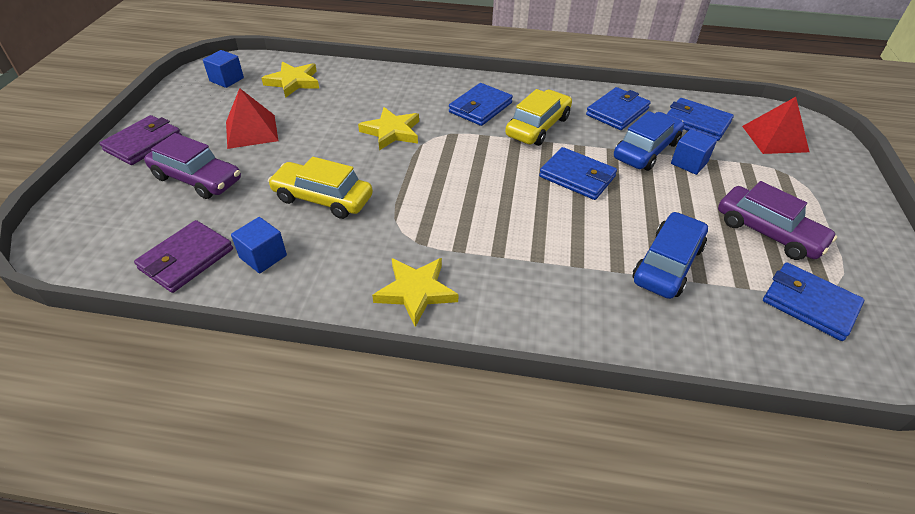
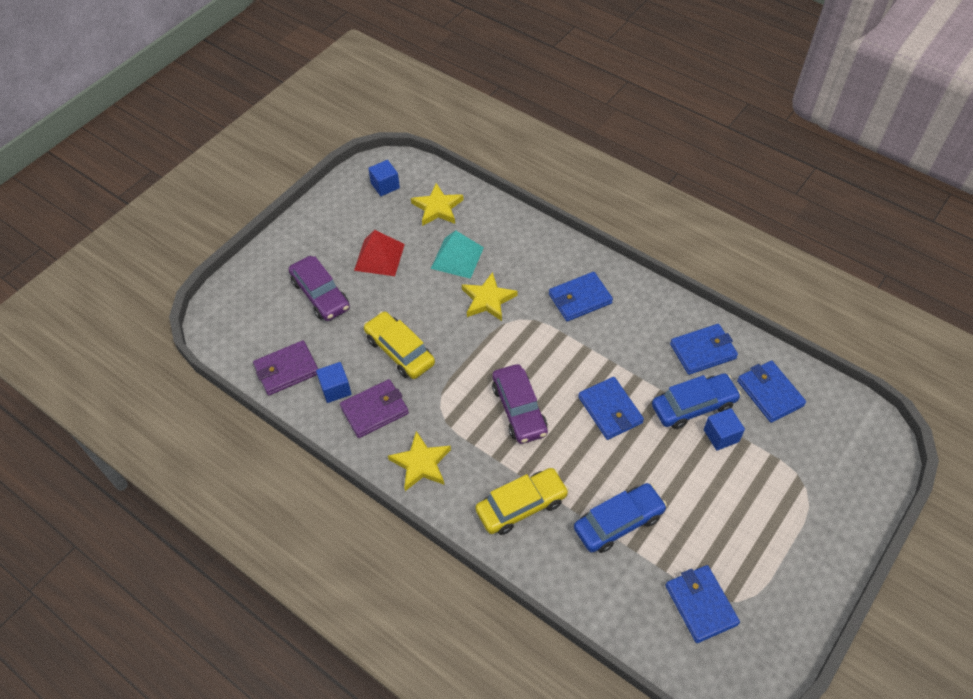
camera: 30 degrees right, 10 degrees up
(143, 143) = (296, 241): purple wallet -> purple wallet (374, 410)
(338, 110) = (457, 257): none -> turquoise pyramid
(538, 127) = (616, 341): yellow car -> yellow car (521, 506)
(768, 232) = (728, 532): purple car -> purple car (519, 409)
(774, 138) = (830, 442): red pyramid -> none

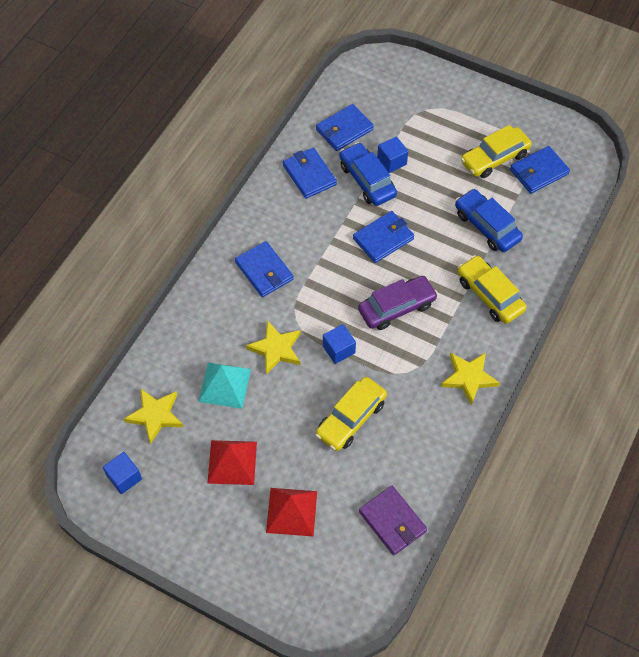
camera: 100 degrees left, 5 degrees up
(320, 295) = (291, 511): purple car -> red pyramid
(335, 389) = (406, 468): blue cube -> blue cube (338, 349)
(374, 410) = (422, 427): purple wallet -> none
(724, 554) = (494, 158): none -> yellow car

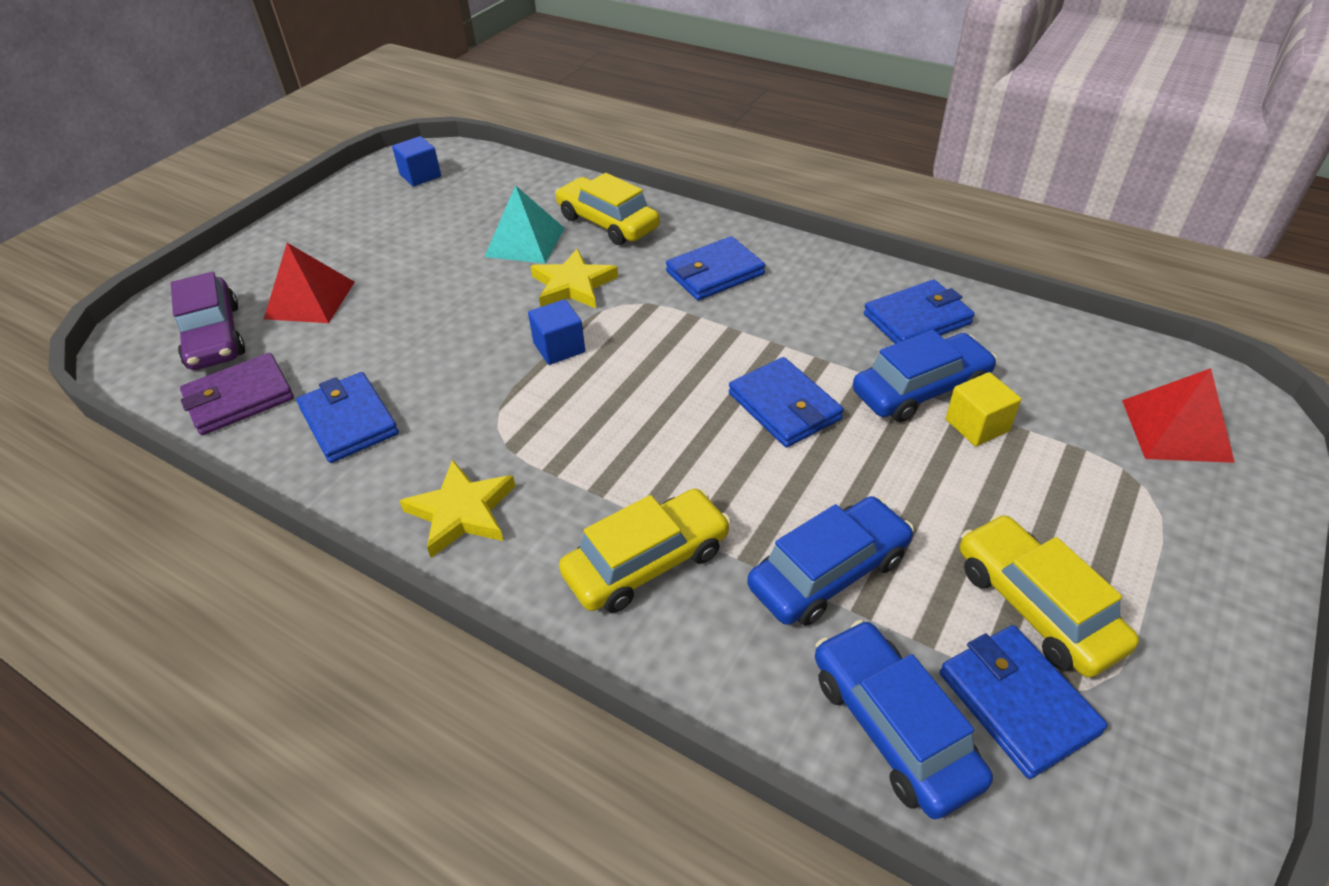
camera: 95 degrees right, 15 degrees down
(155, 415) = (496, 192): yellow star -> none
(232, 462) = (406, 250): red pyramid -> red pyramid (1176, 430)
(344, 129) = (1038, 362): blue wallet -> blue wallet (349, 421)
(351, 418) = (432, 358): yellow car -> yellow car (608, 223)
(392, 161) = (977, 425): blue cube -> yellow cube
(397, 307) = (631, 419): purple car -> purple car (214, 336)
(555, 210) = (893, 726): none -> blue car

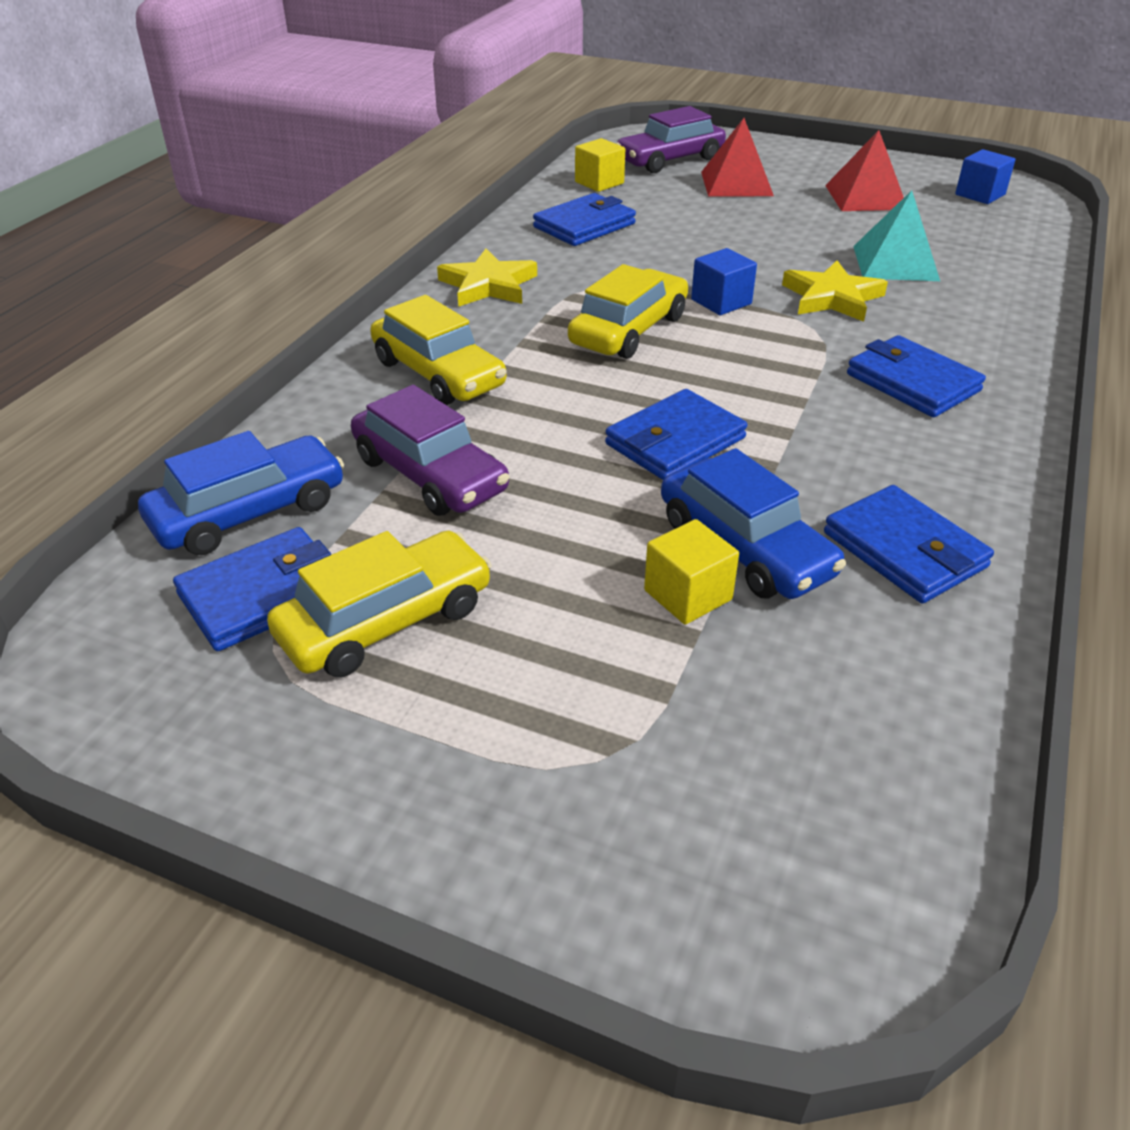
camera: 80 degrees right, 5 degrees down
(239, 398) = (599, 183): purple wallet -> yellow cube
(608, 223) = (971, 305): yellow car -> yellow car (629, 330)
(828, 572) = (430, 474): blue car -> purple car
(1176, 430) = (742, 823): red pyramid -> red pyramid (865, 197)

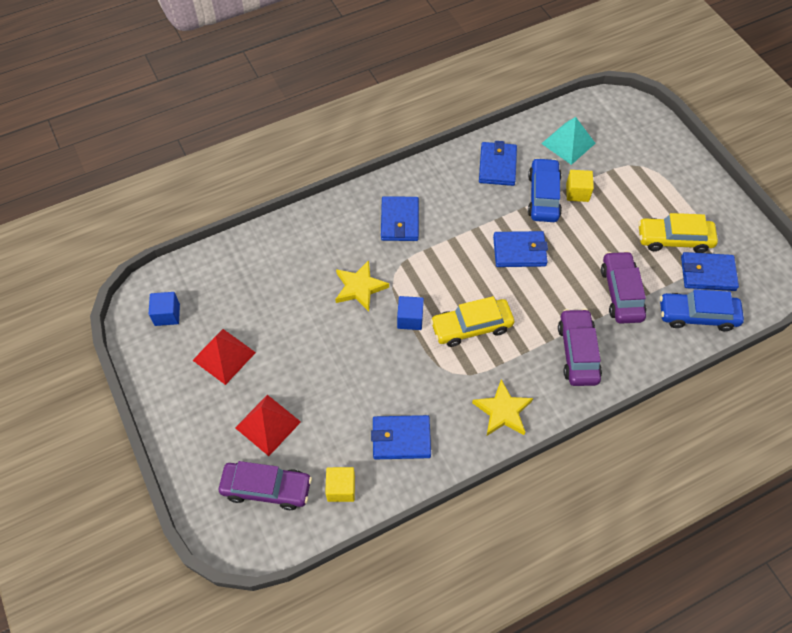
camera: 140 degrees left, 20 degrees up
(438, 373) = (577, 352): yellow car -> purple car
(895, 263) = (297, 291): turquoise pyramid -> turquoise pyramid (568, 143)

